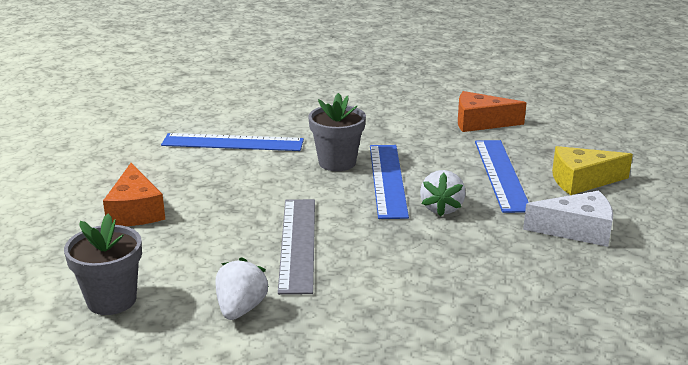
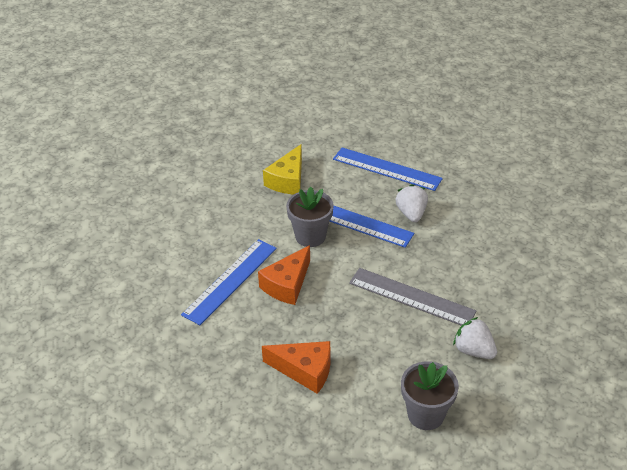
camera: 60 degrees left, 15 degrees up
(442, 208) = (411, 214): white strawberry -> white strawberry turned 135 degrees counterclockwise
(480, 122) = (306, 143): orange cheese -> orange cheese (287, 284)
(577, 230) = (474, 171): white cheese -> none
(581, 181) = (419, 141): yellow cheese -> yellow cheese (288, 180)

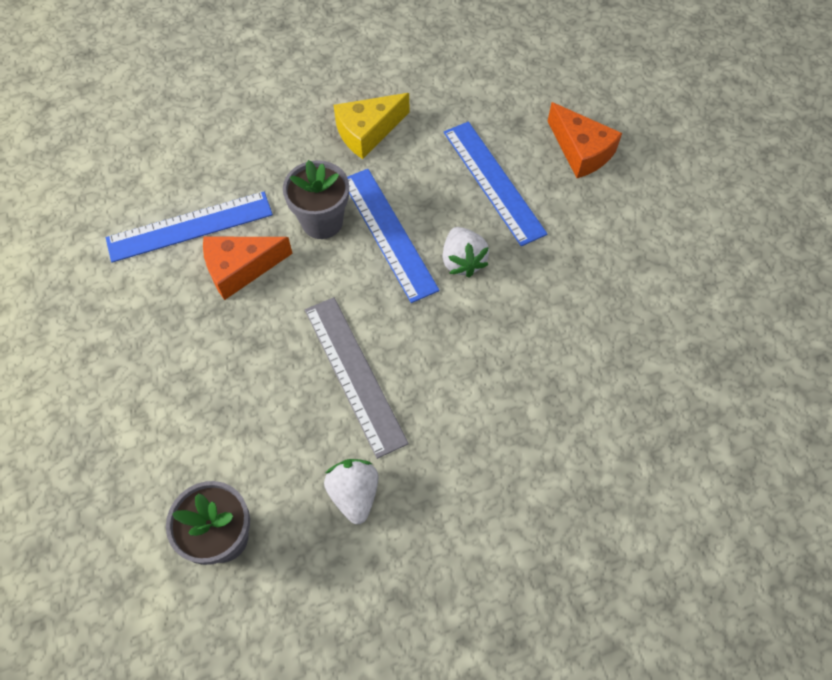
camera: 35 degrees right, 20 degrees up
(305, 370) = (157, 389): orange cheese -> orange cheese (581, 151)
(411, 214) = (462, 261): white strawberry -> white strawberry turned 135 degrees clockwise

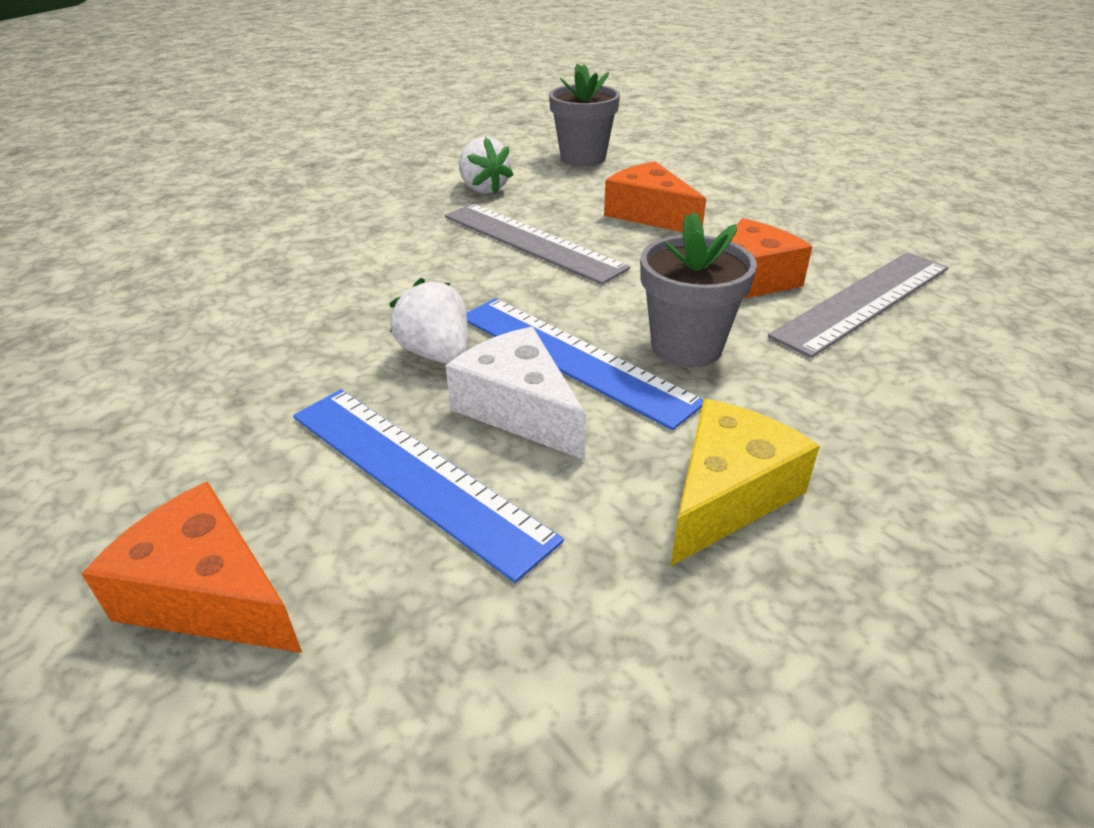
camera: 160 degrees right, 25 degrees down
(190, 226) = (863, 301): blue ruler -> grey ruler
(239, 385) = (650, 214): none -> orange cheese
(433, 205) = (519, 409): none -> white cheese

